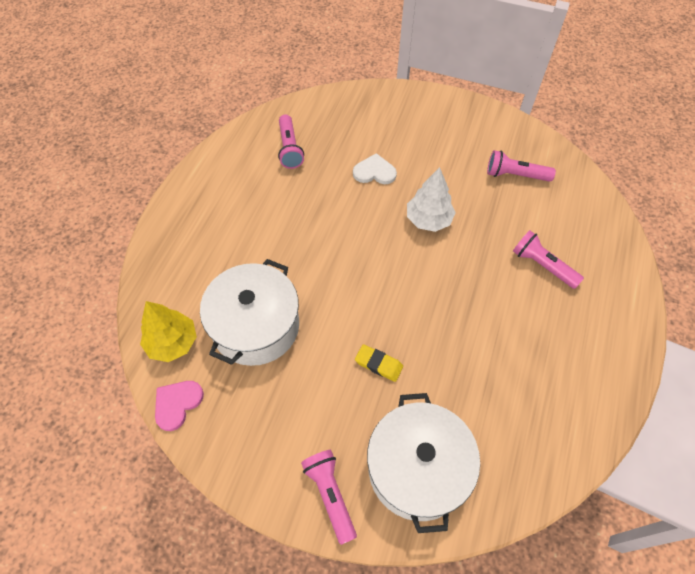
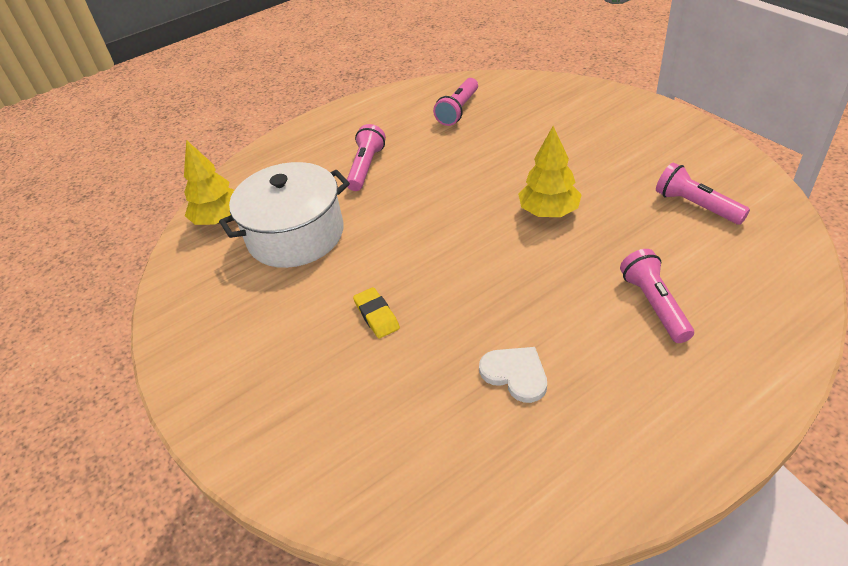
camera: 40 degrees right, 15 degrees down
(177, 404) = (178, 265): pink heart -> none
(330, 495) = (224, 404): pink flashlight -> pink flashlight (366, 167)
(374, 172) = (526, 153): white heart -> white heart (515, 374)
(417, 469) = (326, 429): white pot -> none
(428, 220) = (549, 212): white tree -> yellow tree

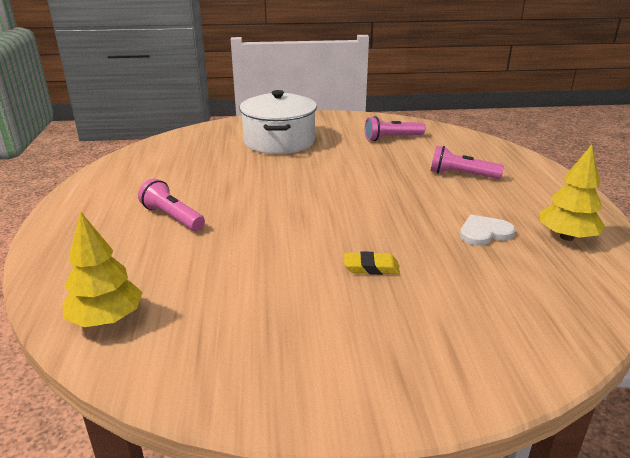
camera: 65 degrees left, 15 degrees down
(296, 235) = (210, 278): white pot -> white pot (279, 141)
(458, 110) = (171, 162): pink flashlight -> none
(549, 212) = (340, 173): yellow tree -> yellow tree (567, 237)

